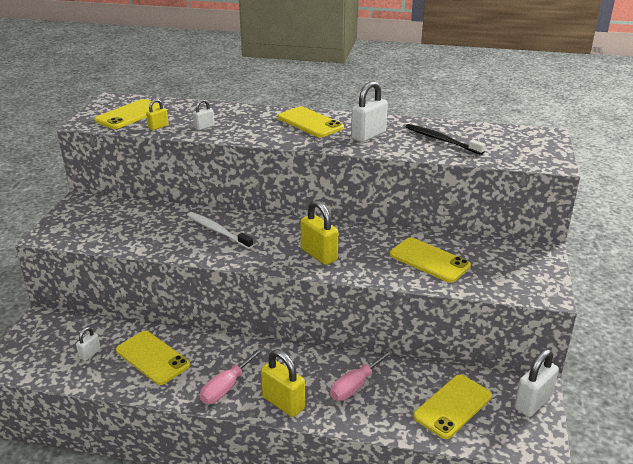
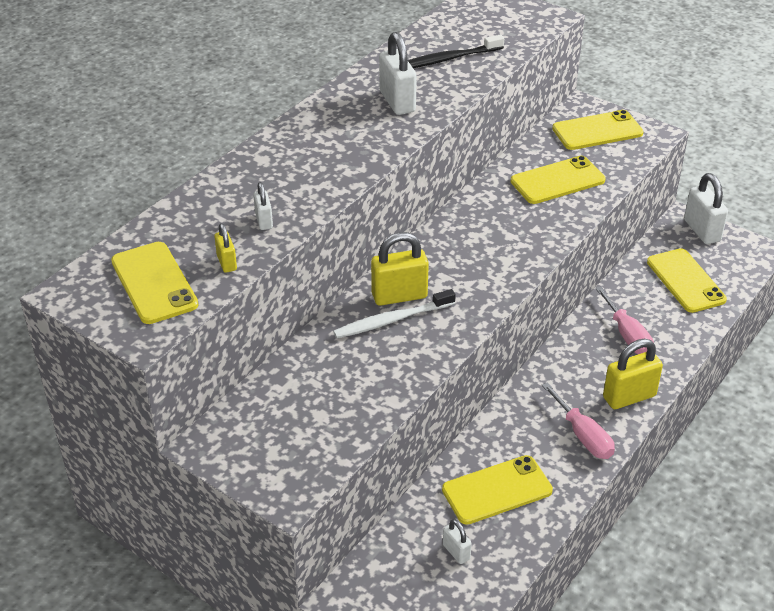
camera: 65 degrees left, 10 degrees up
(310, 123) = (323, 132): yellow phone -> yellow phone (597, 131)
(319, 255) = (500, 253): yellow padlock -> yellow padlock (399, 296)

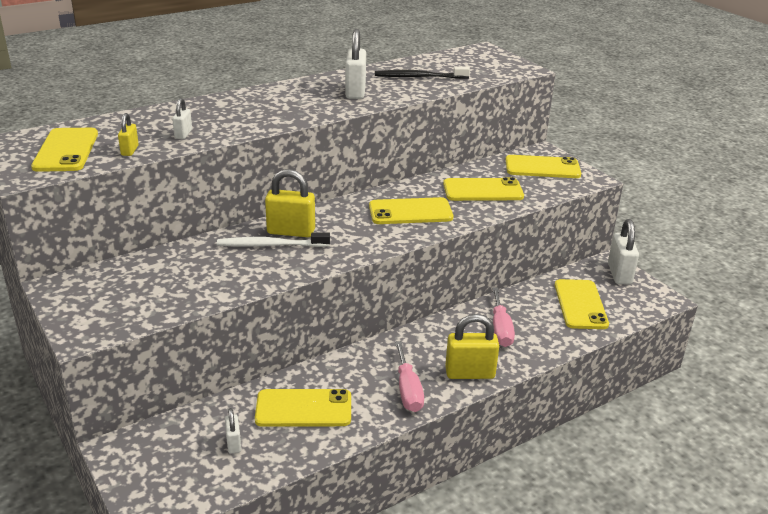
camera: 20 degrees right, 10 degrees down
(504, 232) = (410, 212): none -> yellow phone

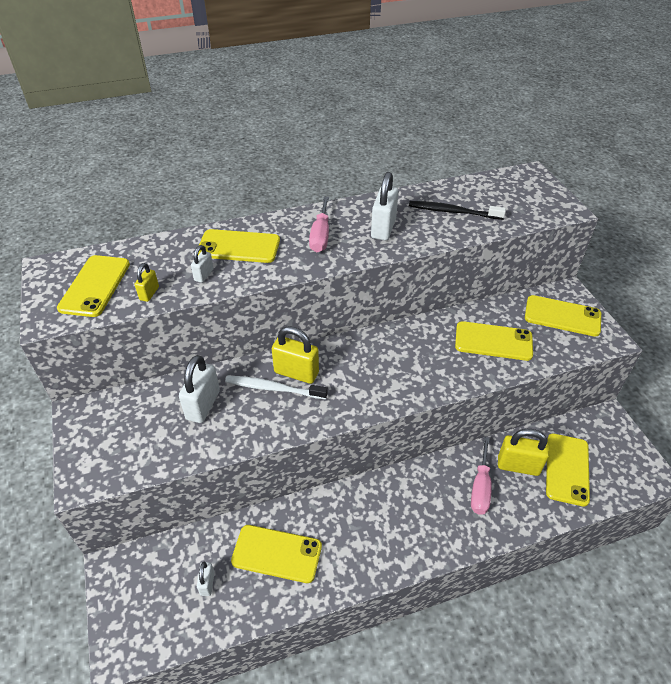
camera: 15 degrees right, 15 degrees up
(408, 390) = (374, 550): pink screwdriver -> pink screwdriver (320, 236)
(410, 212) = (414, 362): yellow phone -> yellow phone (239, 247)
(470, 373) = (437, 540): yellow padlock -> yellow padlock (518, 466)
(619, 274) = (617, 434): white padlock -> white padlock (203, 405)

